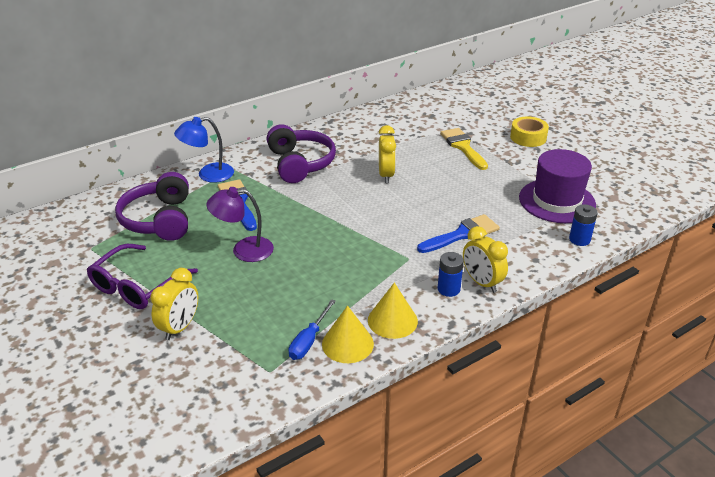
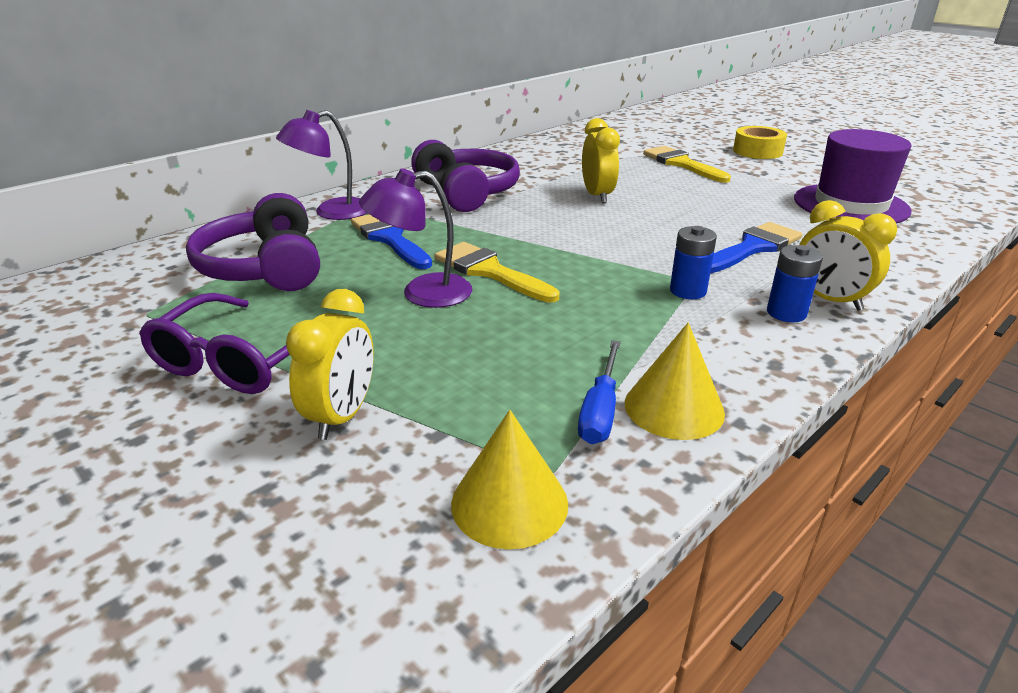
camera: 10 degrees left, 5 degrees down
(208, 174) = (331, 212): blue lamp -> purple lamp
(288, 237) = (489, 271): none -> yellow brush
(392, 320) = (728, 364): yellow cone -> yellow cone (509, 503)
(579, 239) = (921, 240): blue battery -> blue battery (688, 291)

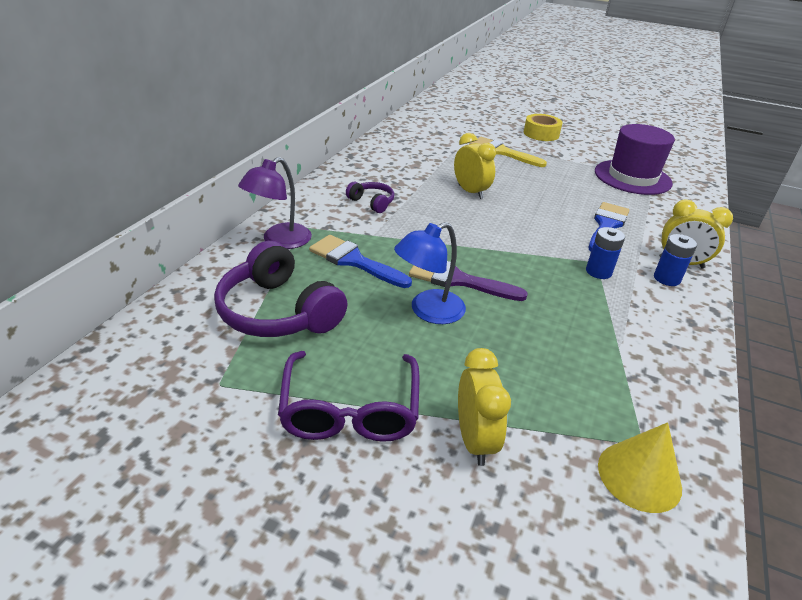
camera: 25 degrees left, 5 degrees up
(422, 293) = (428, 311): purple lamp -> blue lamp
(466, 192) = (372, 202): purple headphones -> purple headphones, size x0.50
(489, 271) = (458, 280): yellow brush -> purple brush
(600, 410) = (629, 386): blue screwdriver -> none
(674, 407) = (666, 371): yellow cone -> none

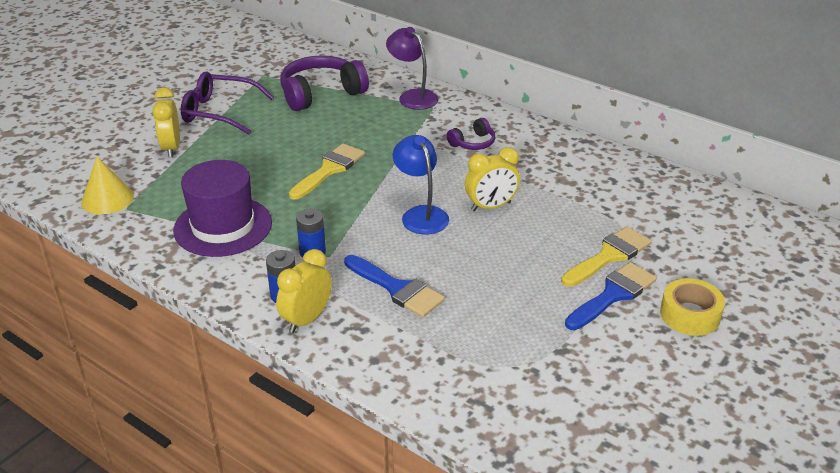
camera: 105 degrees right, 0 degrees up
(354, 261) = (373, 126): blue brush -> blue brush (613, 295)
(428, 311) = (295, 150): blue lamp -> blue lamp (421, 214)
(458, 280) = (329, 169): purple brush -> yellow brush
(474, 440) = (171, 148): yellow clock -> yellow clock turned 75 degrees clockwise
(632, 177) = (527, 365): purple hat -> purple hat (223, 226)

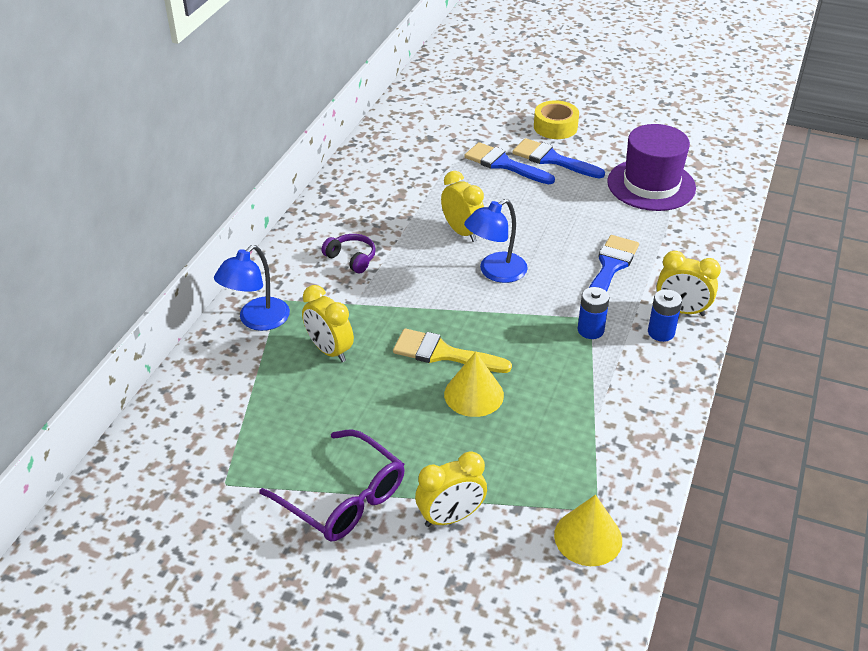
camera: 105 degrees left, 5 degrees up
(220, 112) = (343, 497): purple glasses -> purple glasses turned 45 degrees counterclockwise
(223, 226) = (585, 409): purple hat -> purple hat (651, 185)
(275, 176) = (474, 394): none -> yellow cone
(321, 94) = (267, 405): purple headphones -> none
(362, 121) = (329, 350): none -> yellow clock
(412, 96) = (257, 320): purple lamp -> blue lamp
(609, 256) = (504, 164): yellow brush -> blue brush

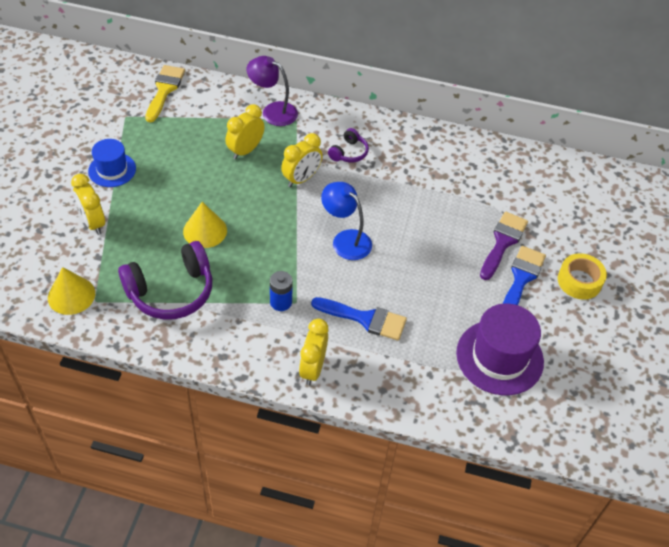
camera: 80 degrees right, 10 degrees up
(257, 320) = (273, 111): blue lamp -> purple lamp
(343, 497) = (112, 170): purple glasses -> blue hat
(443, 353) = (247, 212): yellow brush -> yellow brush (164, 90)
(462, 232) = (395, 217): yellow clock -> yellow clock (301, 179)
(504, 164) = (503, 242): blue brush -> purple brush
(577, 429) = (171, 291): none -> purple headphones
(661, 332) = (282, 351): blue battery -> none

